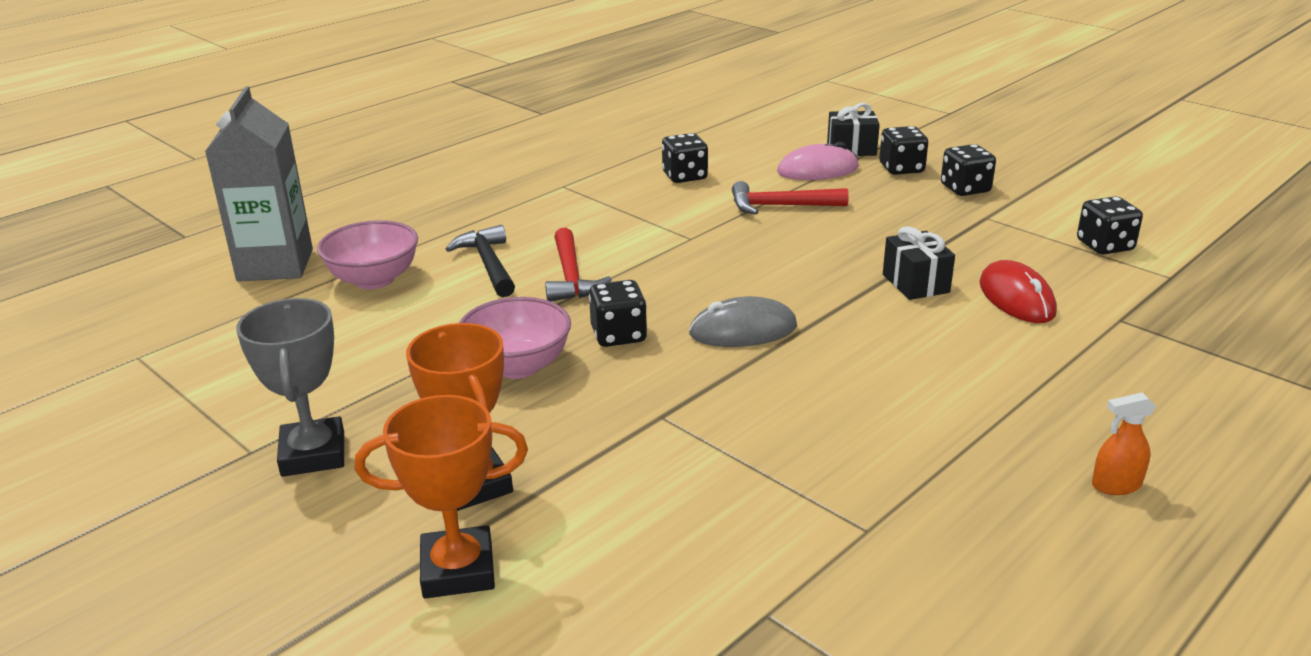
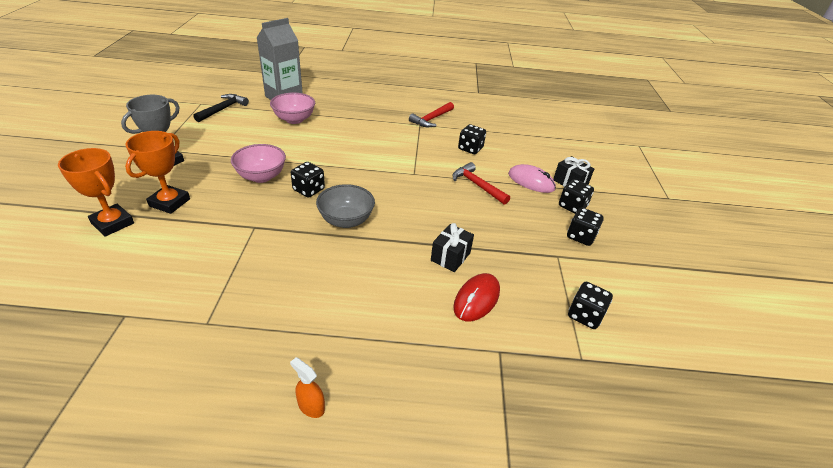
camera: 45 degrees right, 10 degrees up
(488, 264) = (333, 136): black hammer -> black hammer (223, 109)
(571, 277) = (344, 159): red hammer -> red hammer (431, 119)
(743, 330) = (346, 220): grey mouse -> grey bowl

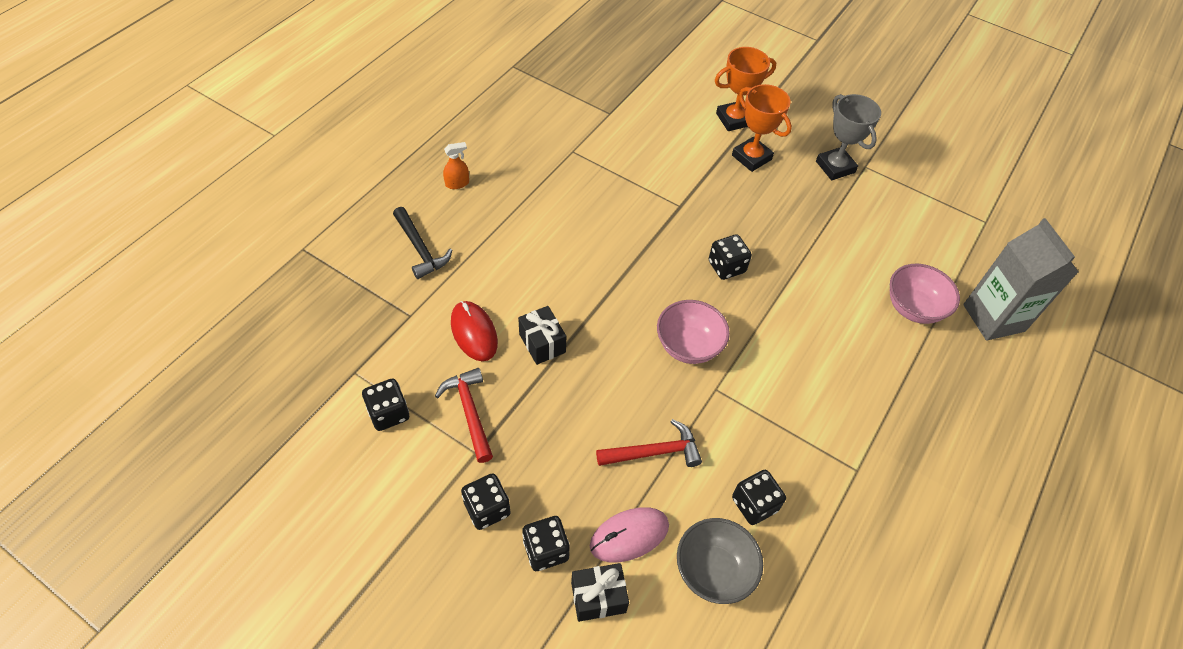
camera: 120 degrees right, 15 degrees up
(223, 109) = (962, 240): black hammer -> black hammer (420, 249)
(261, 176) = (772, 234): pink bowl -> pink bowl (688, 346)
(346, 220) = (652, 279): grey bowl -> grey bowl (713, 571)
(431, 119) = (872, 499): red hammer -> red hammer (469, 412)

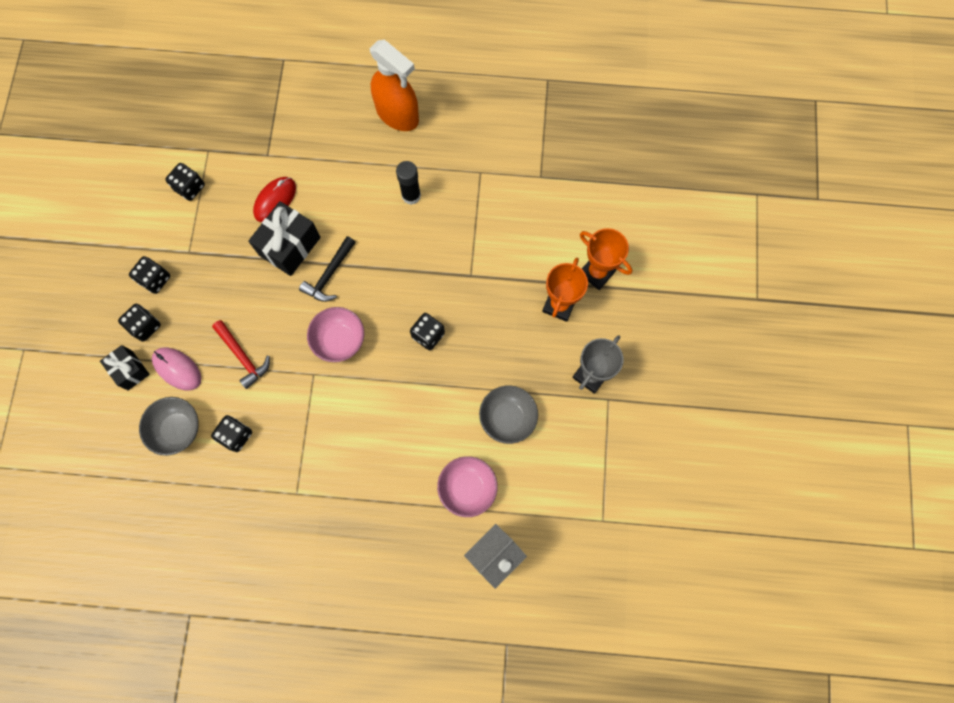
camera: 65 degrees right, 20 degrees up
(420, 249) = (324, 127): black hammer -> black hammer (329, 275)
(457, 183) = (397, 114): orange spray bottle -> orange spray bottle, size x2.48
(469, 412) = (214, 232): red hammer -> none
(542, 343) = (290, 246): black gift -> black gift, size x1.63
(559, 213) = (411, 196): none -> black glue stick
(850, 244) = (507, 418): none -> grey bowl

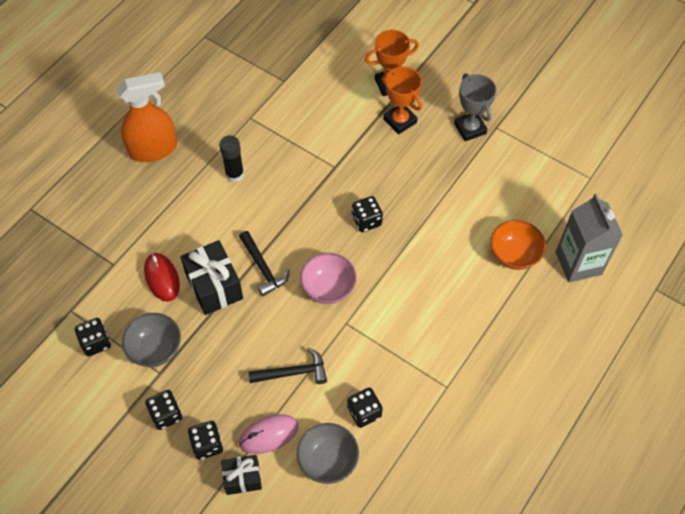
camera: 60 degrees left, 15 degrees down
(243, 356) = (293, 372): red hammer -> black hammer
(467, 488) = (514, 255): pink bowl -> orange bowl
(507, 418) = (472, 199): grey bowl -> grey bowl (155, 349)

